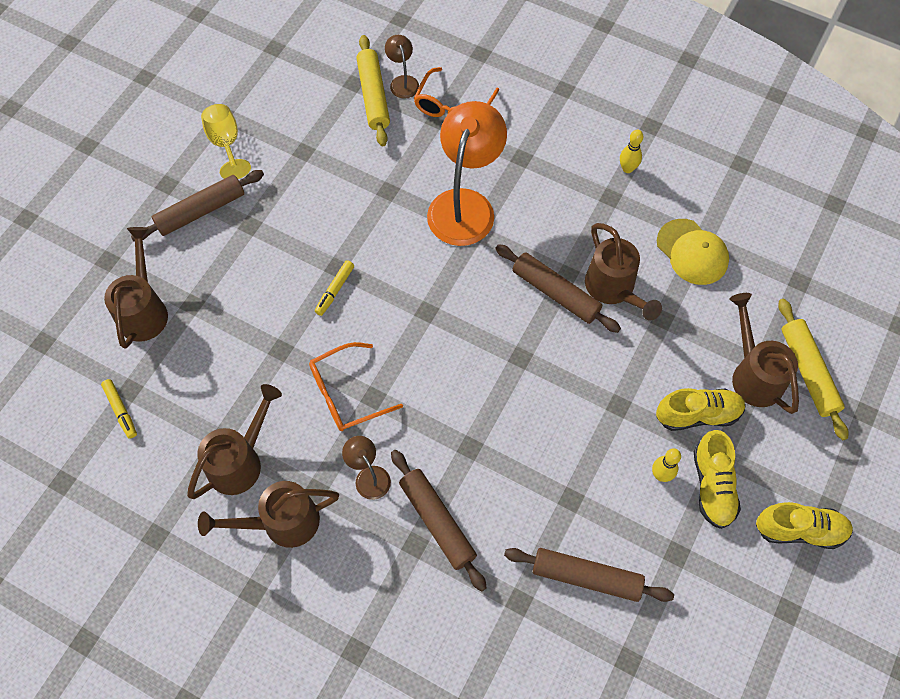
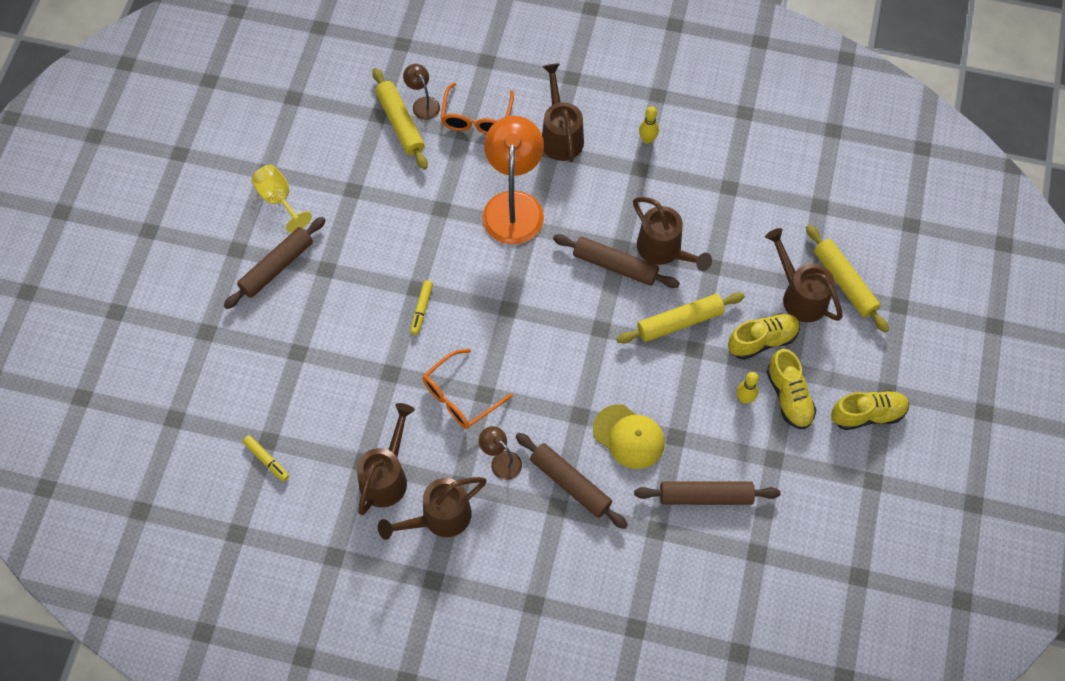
camera: 15 degrees left, 0 degrees up
(144, 310) = (256, 368): brown watering can -> brown watering can (560, 135)
(610, 371) = (680, 322): none -> yellow rolling pin
(692, 252) = (722, 201): yellow cap -> yellow cap (629, 437)

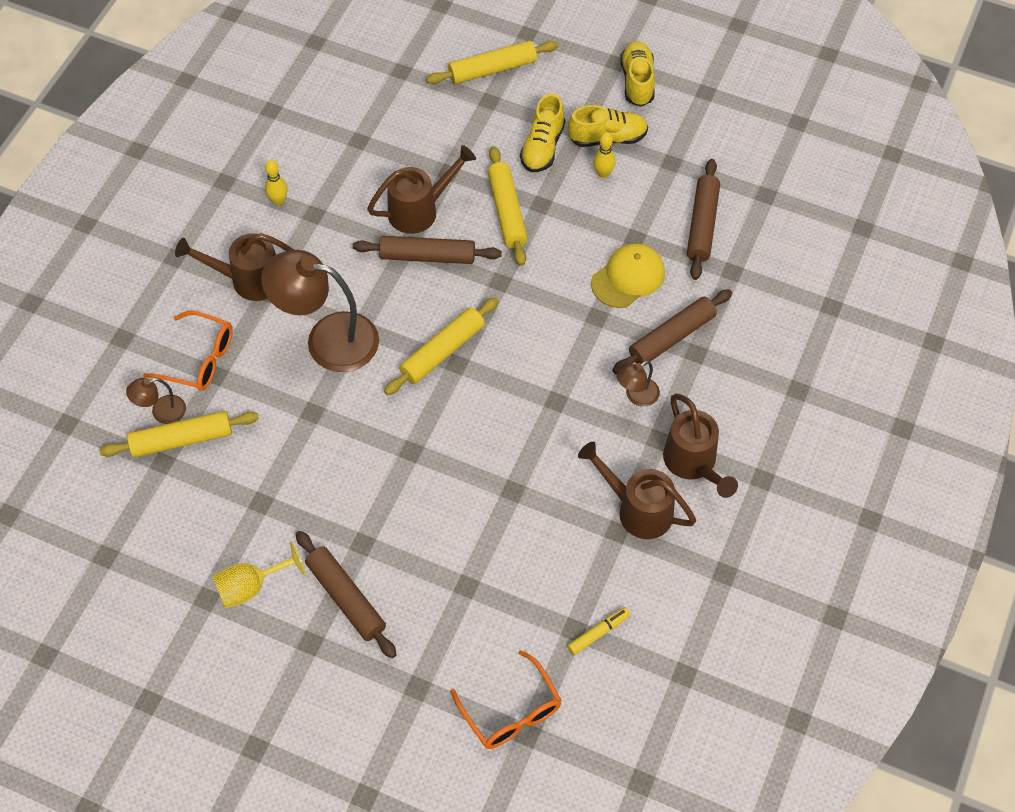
camera: 80 degrees left, 5 degrees down
(421, 309) = (439, 449): yellow marker -> none
(460, 397) = (555, 425): orange glasses -> orange glasses (511, 712)
(513, 205) = (327, 339): orange lamp -> brown lamp
(518, 295) = (442, 351): none -> yellow rolling pin
(615, 265) = (427, 256): brown rolling pin -> brown rolling pin turned 60 degrees clockwise
(762, 341) = (542, 147): yellow shoe -> yellow shoe turned 150 degrees counterclockwise
(800, 296) = (499, 107): brown watering can -> none

